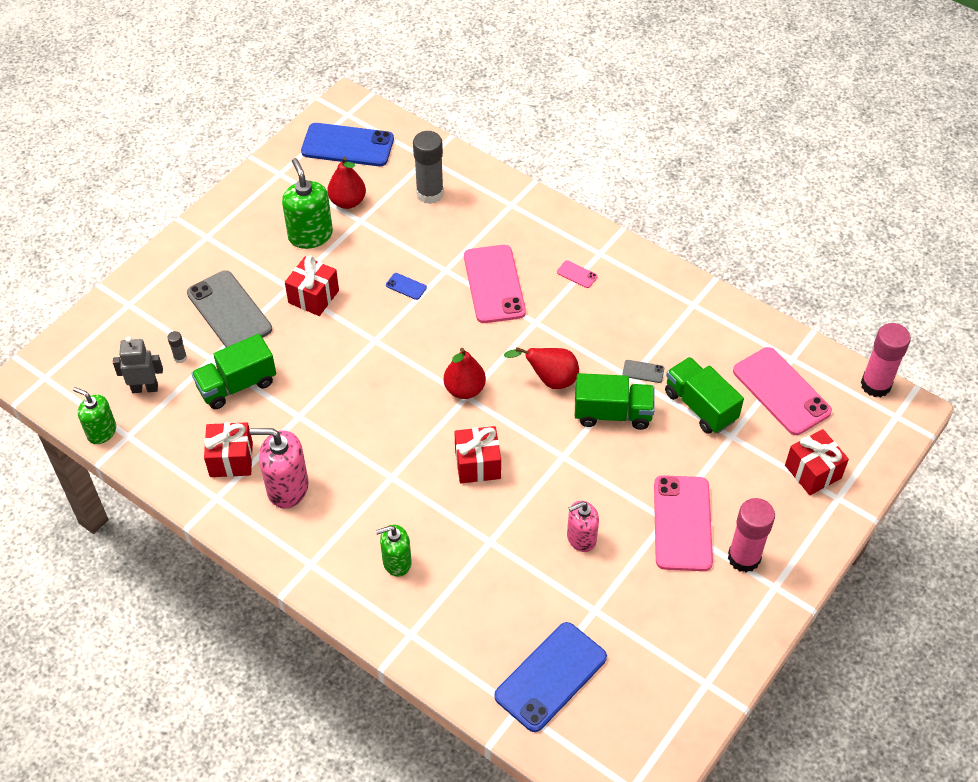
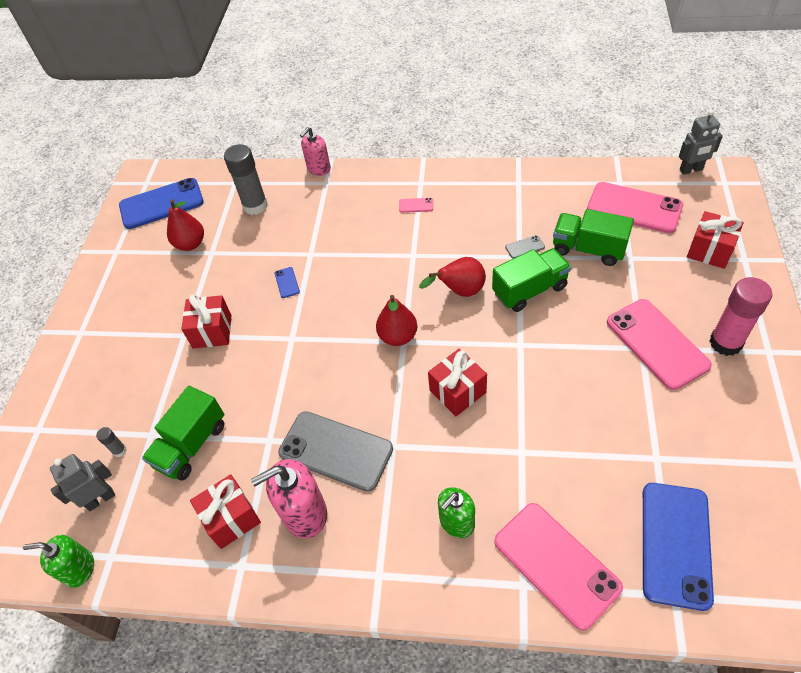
camera: 25 degrees left, 0 degrees up
(229, 311) = (142, 384): grey phone -> grey phone (336, 450)
(310, 235) = (175, 285): green soap dispenser -> none
(406, 286) = (287, 282): blue phone -> blue phone turned 75 degrees clockwise
(494, 284) = (358, 244): pink phone -> pink phone (556, 564)
(581, 538) = (592, 403): pink soap dispenser -> pink soap dispenser (319, 169)
(875, 385) = (691, 170): pink glue stick -> grey robot

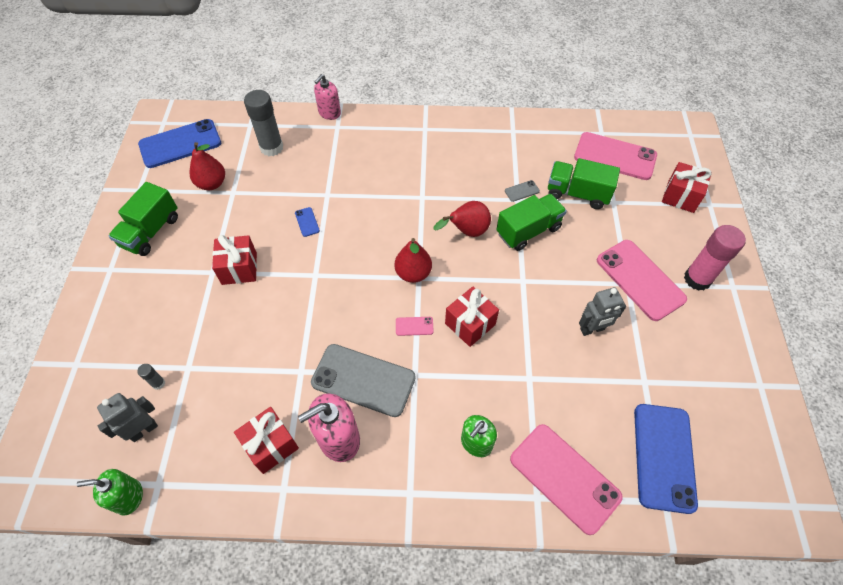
camera: 10 degrees left, 5 degrees up
(191, 445) = (228, 377): green truck -> green truck (151, 232)
(416, 205) = (422, 150): pink phone -> pink phone (414, 326)
(691, 170) = (662, 123): grey robot -> grey robot (592, 329)

